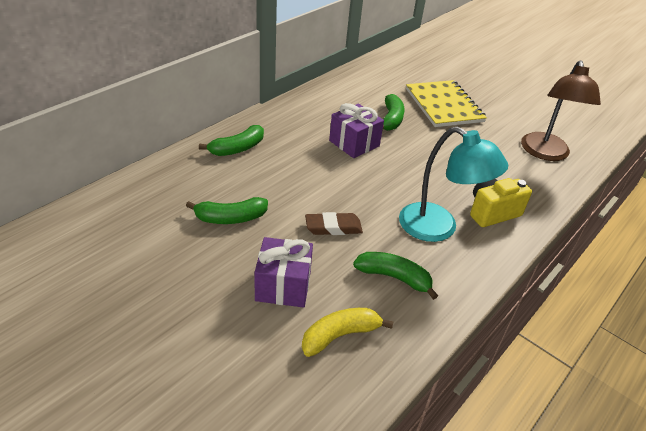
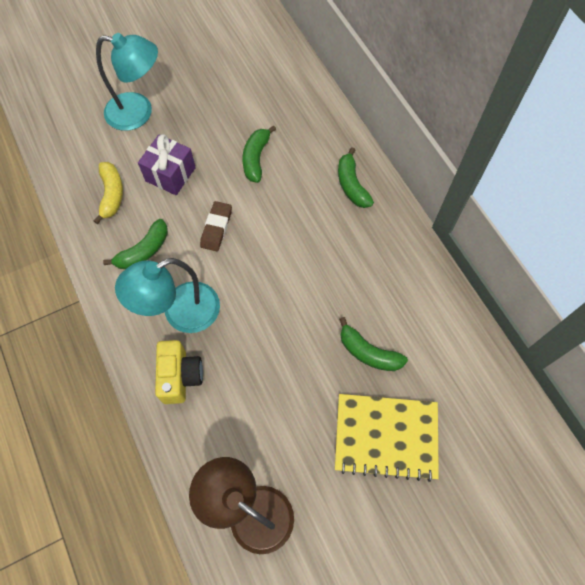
camera: 115 degrees right, 25 degrees up
(193, 355) = (139, 113): none -> turquoise lamp
(354, 143) = (332, 292): purple gift -> none

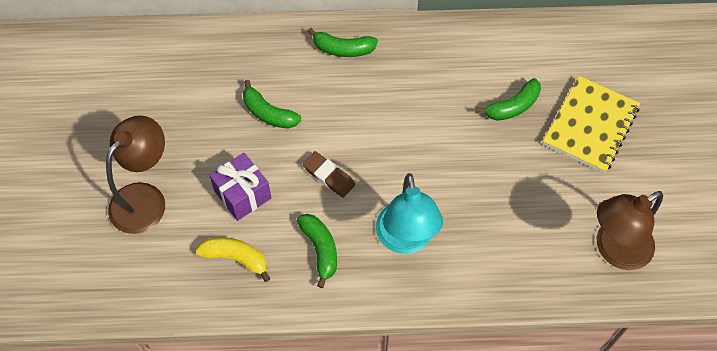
camera: 65 degrees left, 5 degrees down
(139, 113) = (145, 198): turquoise lamp -> brown lamp
(180, 376) = (470, 262): yellow camera -> none

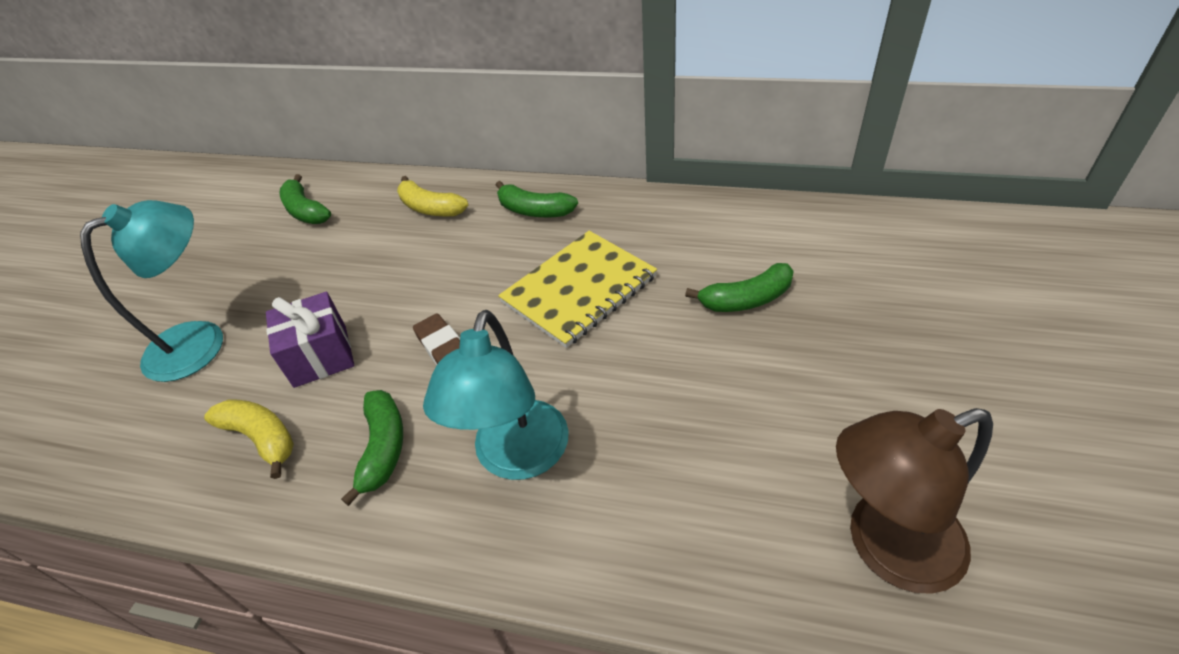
camera: 20 degrees right, 15 degrees down
(145, 198) = (201, 341): brown lamp -> turquoise lamp
(260, 56) = (430, 208): none -> yellow banana
(268, 113) = (407, 267): green banana -> green banana (305, 211)
(590, 125) = (868, 339): yellow notebook -> yellow notebook (579, 289)

